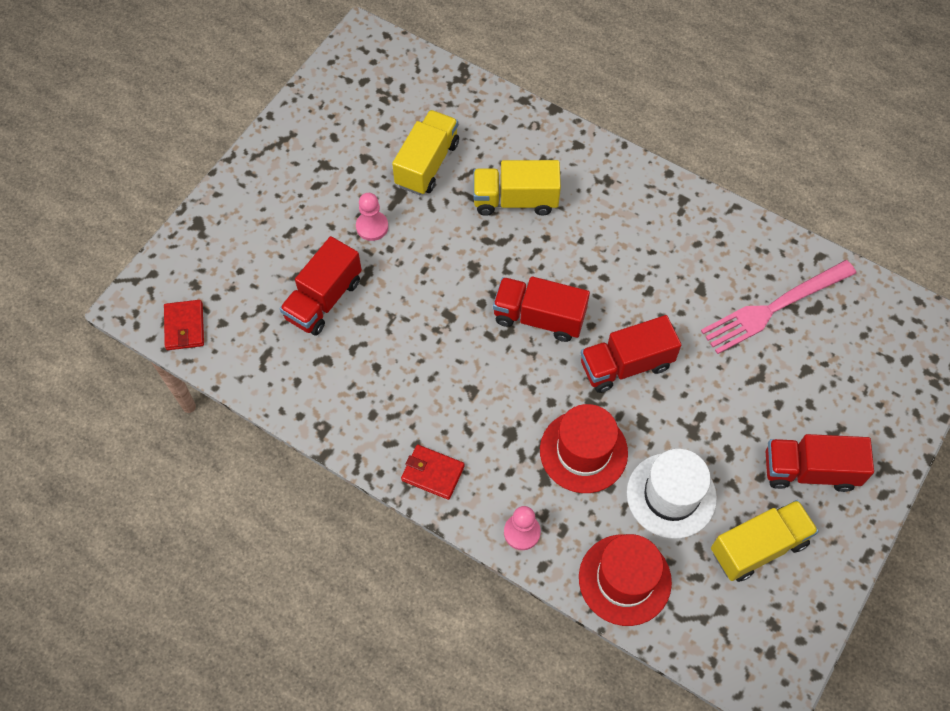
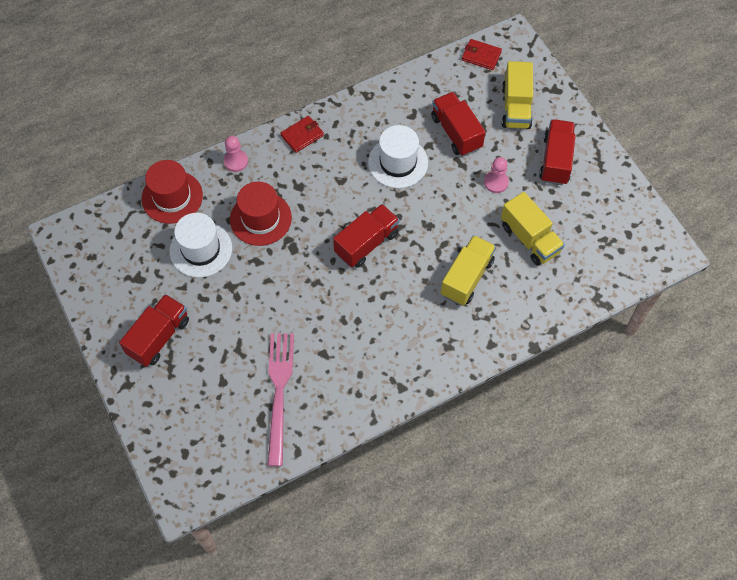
camera: 120 degrees right, 0 degrees up
(406, 341) = (398, 162): none -> white hat
(626, 365) = (300, 274): red truck -> red truck (555, 160)
(758, 547) = (137, 277): yellow truck -> yellow truck (516, 107)

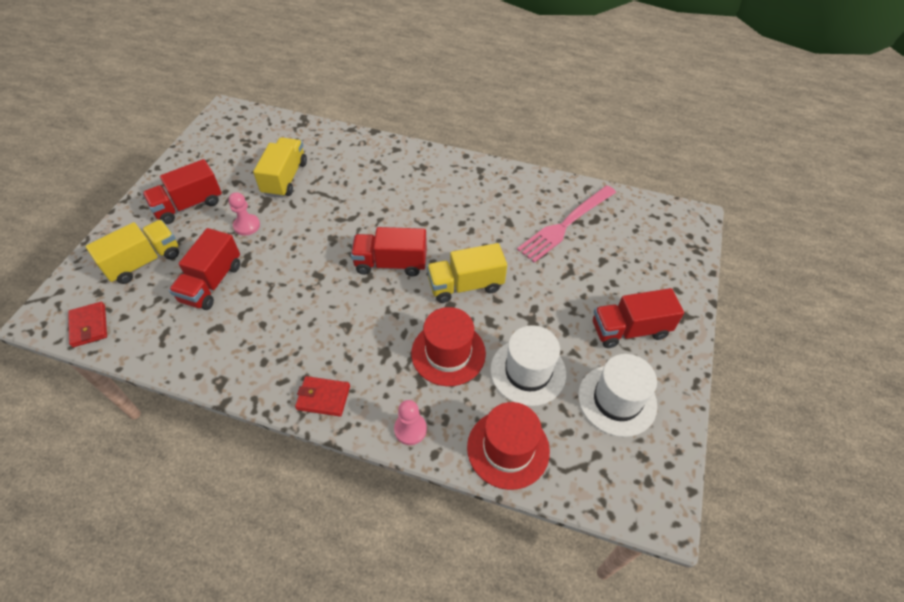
camera: 135 degrees left, 10 degrees down
(398, 162) = (285, 300): white hat -> white hat (617, 400)
(466, 277) = (356, 190): yellow truck -> yellow truck (465, 285)

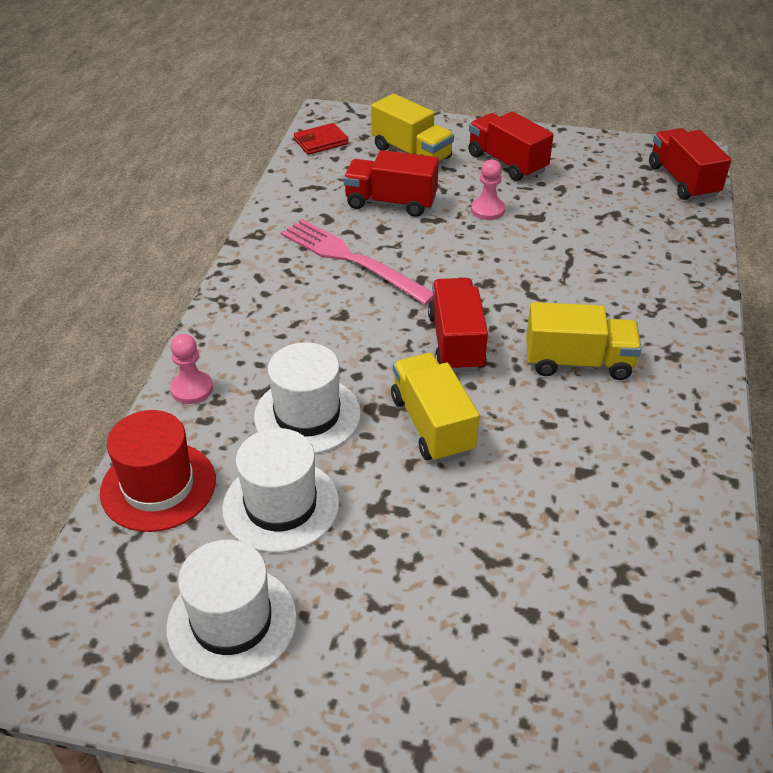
camera: 85 degrees right, 10 degrees down
(285, 178) = (585, 225): yellow truck -> yellow truck (578, 362)
(323, 397) = (237, 311): red wallet -> none
(448, 353) = (307, 415): red hat -> white hat
(566, 224) = (607, 555): pink fork -> pink fork (352, 260)
(629, 330) = (374, 649): red truck -> red truck (682, 181)

